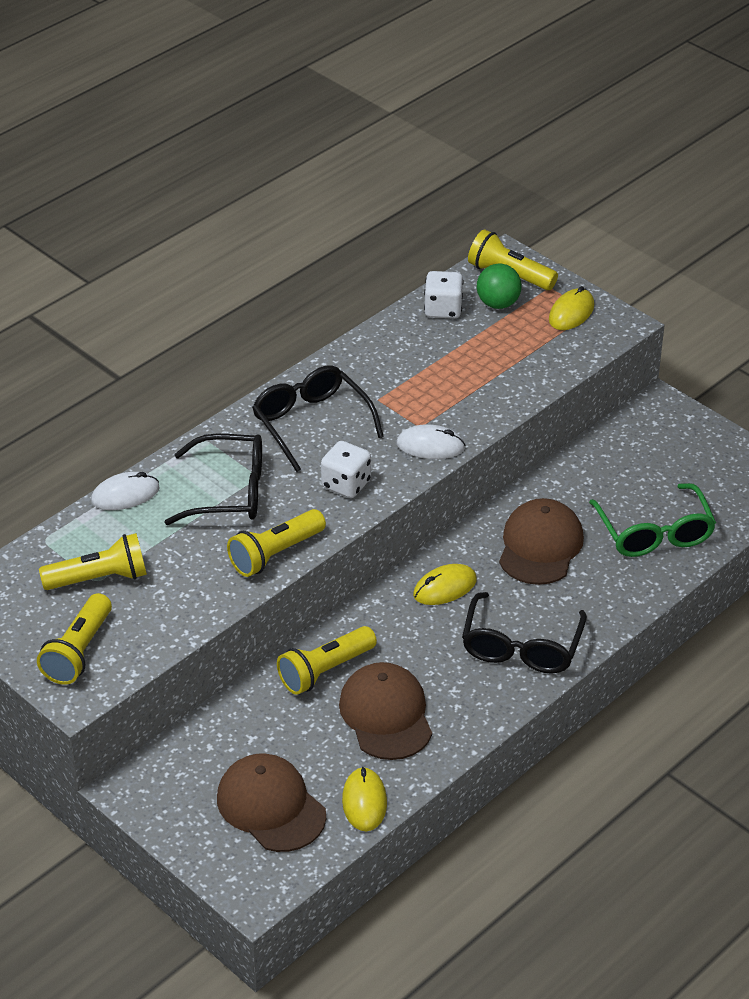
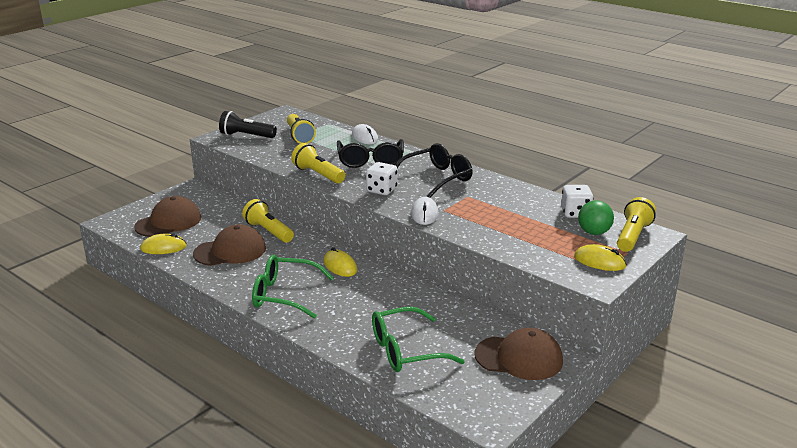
camera: 85 degrees right, 15 degrees down
(78, 652) = (246, 136): yellow flashlight -> black flashlight
(521, 647) = (284, 295): black glasses -> green glasses
(540, 546) = (384, 300): brown cap -> brown cap (519, 358)

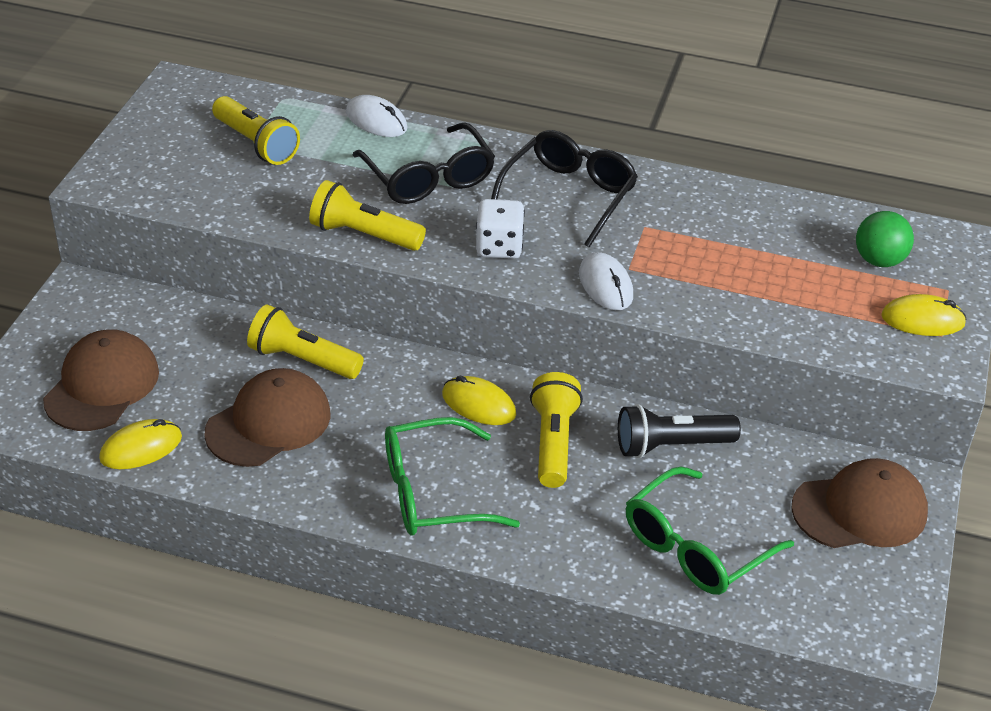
camera: 25 degrees left, 15 degrees up
(246, 136) = (155, 164): black flashlight -> black flashlight (671, 445)
(575, 213) = (828, 225): white dice -> none
(632, 236) = (935, 253): yellow flashlight -> yellow flashlight (553, 442)

